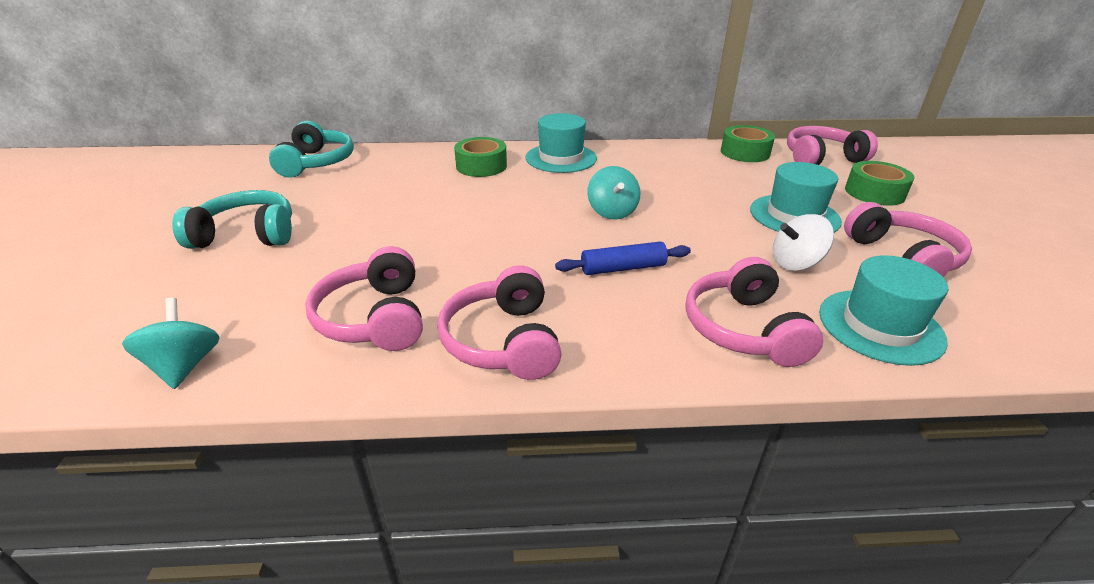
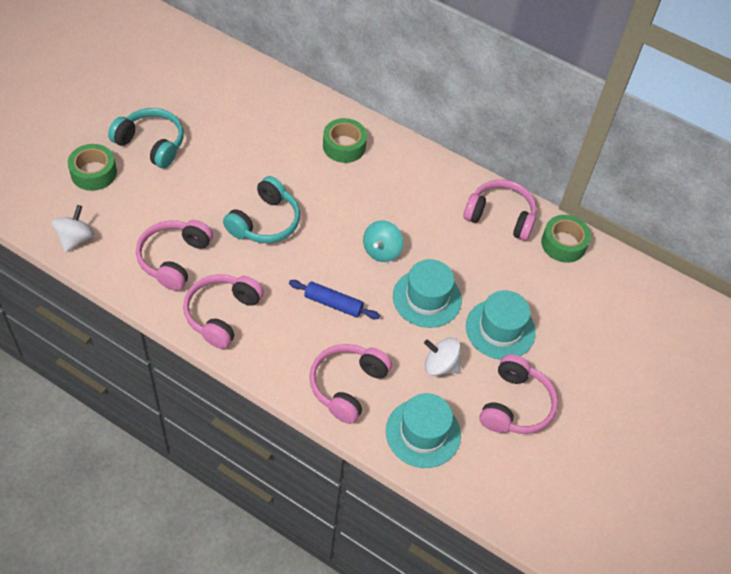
camera: 30 degrees right, 20 degrees up
(184, 366) = (75, 239): turquoise spinning top -> white spinning top
(316, 163) = (237, 78): turquoise headphones -> turquoise headphones (265, 222)
(561, 158) = (410, 168): turquoise hat -> turquoise hat (427, 298)
(821, 158) = (617, 287): pink headphones -> pink headphones (500, 216)
(874, 192) = (596, 346): green tape -> green tape (93, 173)

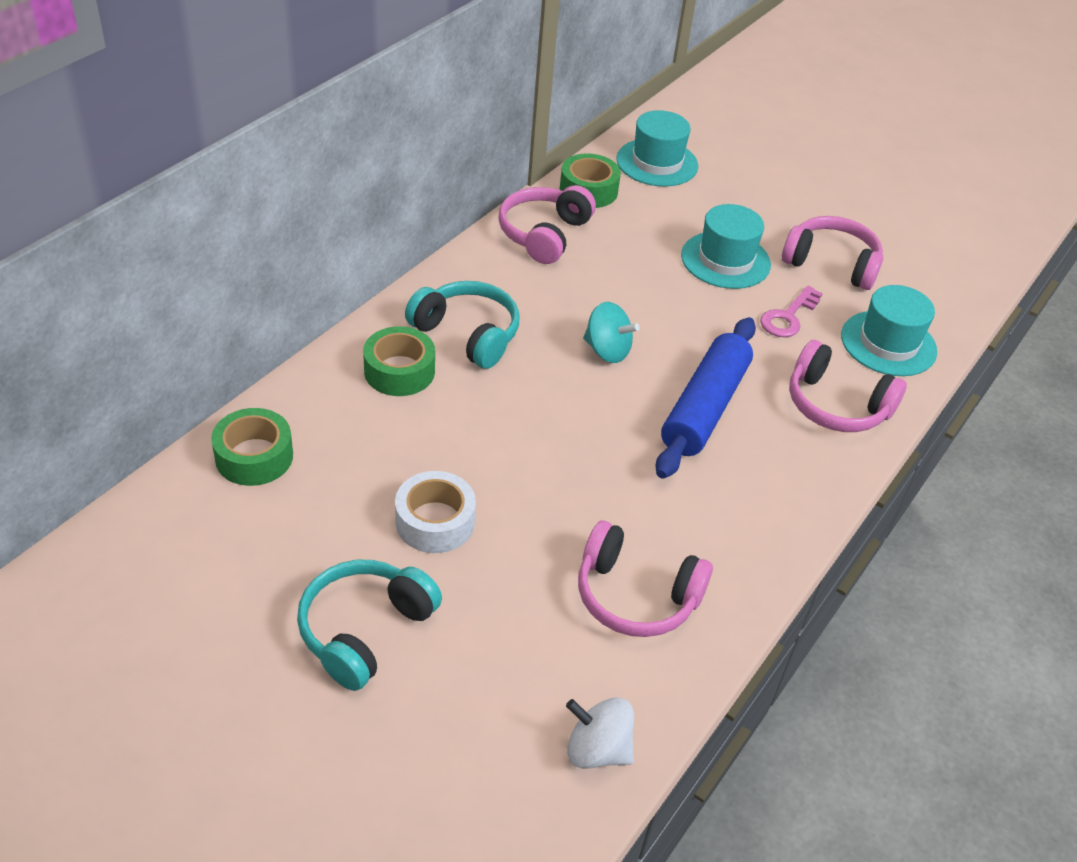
camera: 85 degrees left, 10 degrees down
(93, 173) = (432, 726): green tape -> green tape (254, 457)
(222, 314) = (739, 535): pink headphones -> none
(225, 168) = (435, 521): none -> white tape
(265, 222) = (554, 475): turquoise headphones -> turquoise headphones (467, 334)
(333, 304) = (704, 408): blue rolling pin -> blue rolling pin, size x1.75
(427, 298) = (685, 316): turquoise hat -> turquoise hat (657, 163)
(440, 365) = (788, 317): white spinning top -> pink key

